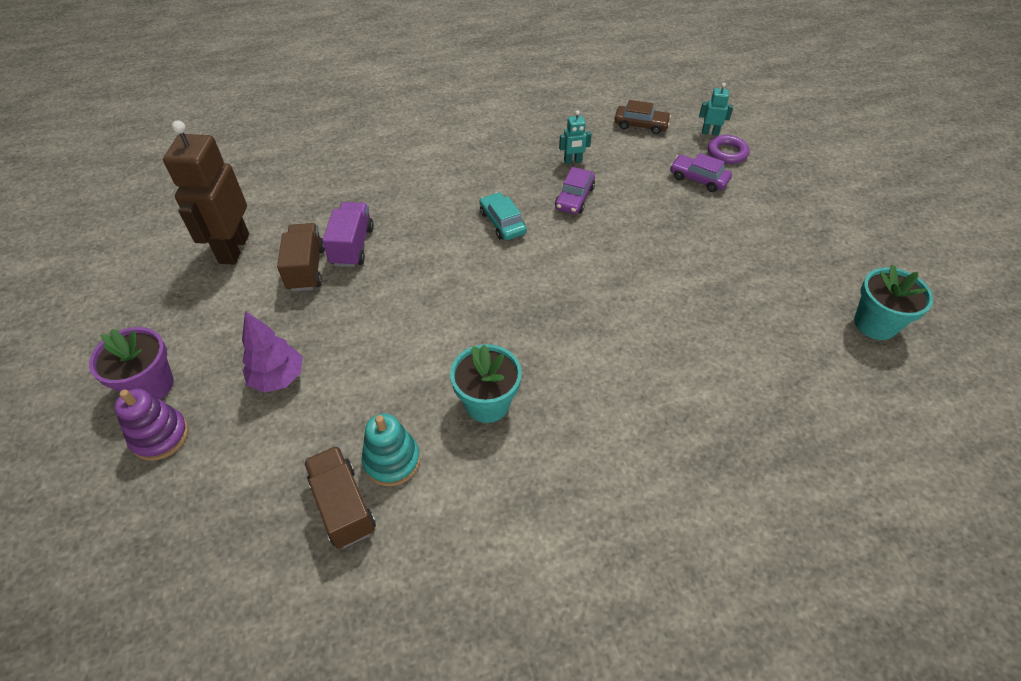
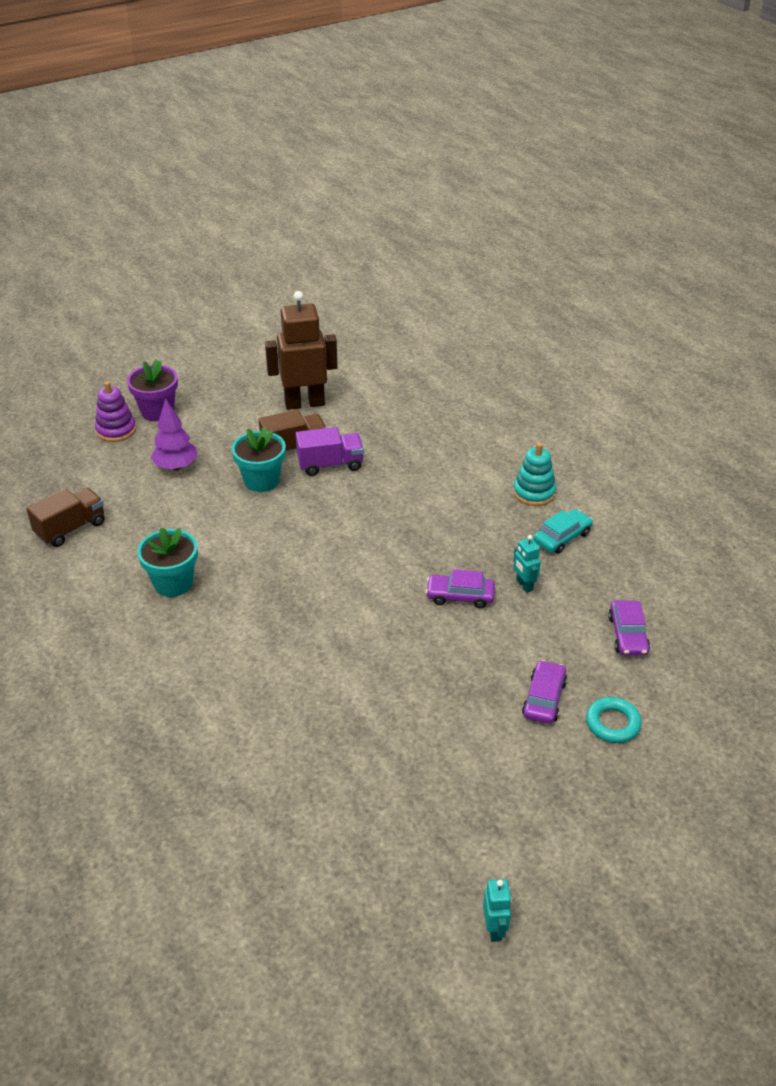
camera: 75 degrees right, 10 degrees down
(392, 460) = (111, 543): turquoise stacking toy -> turquoise stacking toy (534, 493)
(502, 222) = (399, 550): turquoise car -> turquoise car (562, 537)
(641, 125) = (627, 635): brown car -> purple car
(710, 132) = (649, 703): turquoise robot -> turquoise robot (494, 929)
(727, 153) = (612, 723): purple ring -> turquoise ring
(875, 324) = (345, 876): turquoise flower pot -> turquoise flower pot (261, 481)

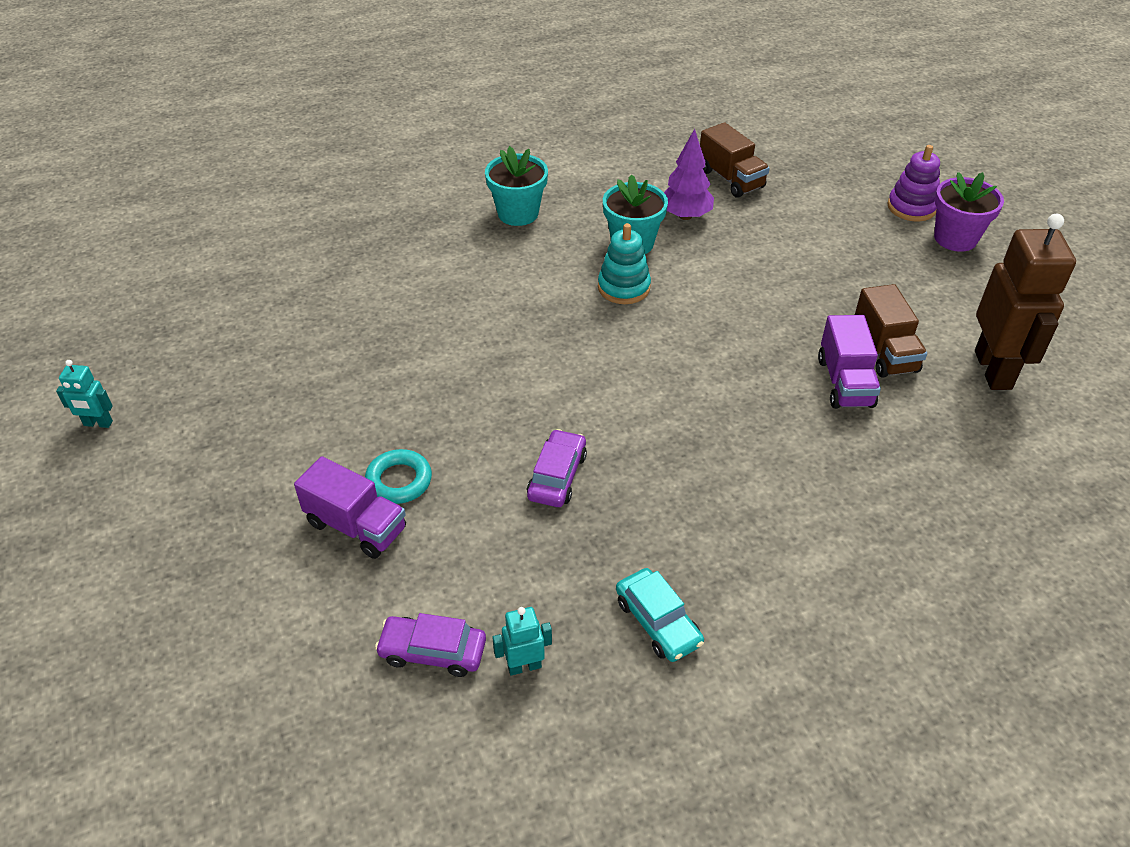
camera: 100 degrees right, 5 degrees up
(176, 466) = (840, 250): purple tree -> purple tree (685, 216)
(261, 481) = (810, 317): turquoise flower pot -> turquoise flower pot (518, 213)
(524, 585) = (562, 549): turquoise robot -> turquoise robot (524, 666)
(534, 493) = (771, 609): turquoise stacking toy -> turquoise stacking toy (624, 287)
(544, 698) = (356, 526): purple car -> purple truck
(612, 723) = (289, 588): turquoise ring -> turquoise ring (399, 481)

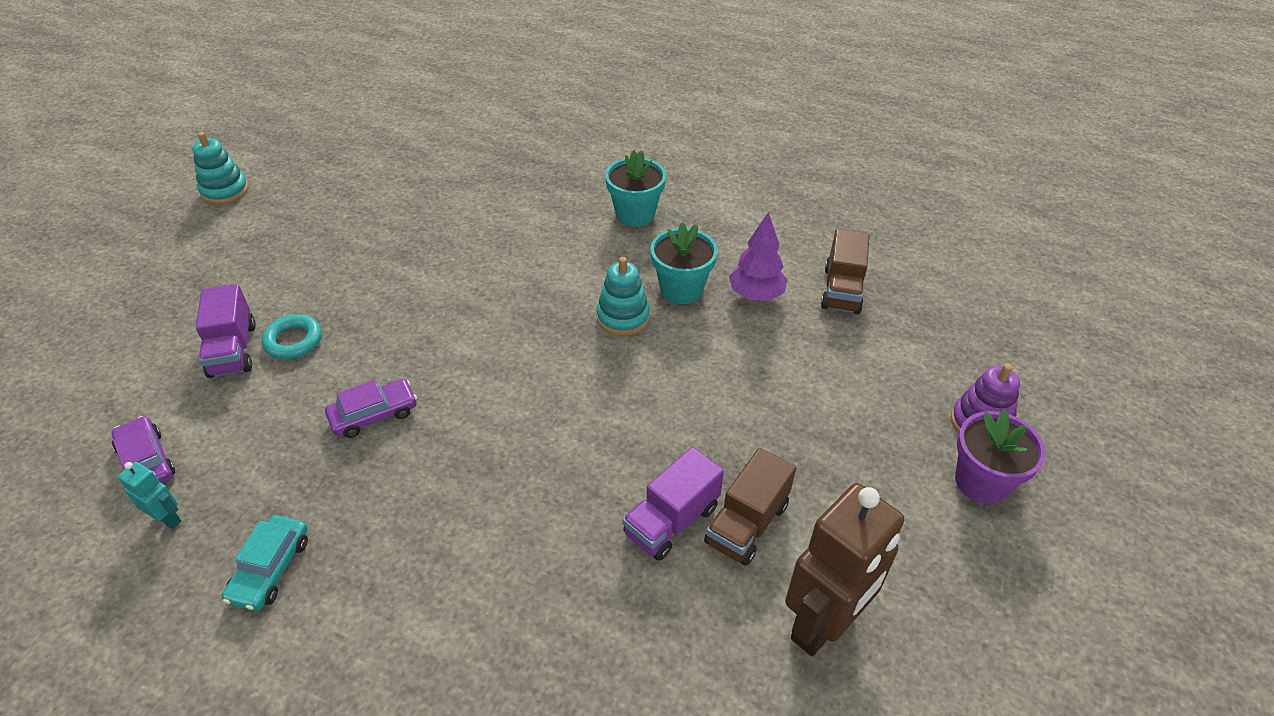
camera: 45 degrees right, 0 degrees up
(98, 423) = (225, 191): turquoise robot -> turquoise stacking toy

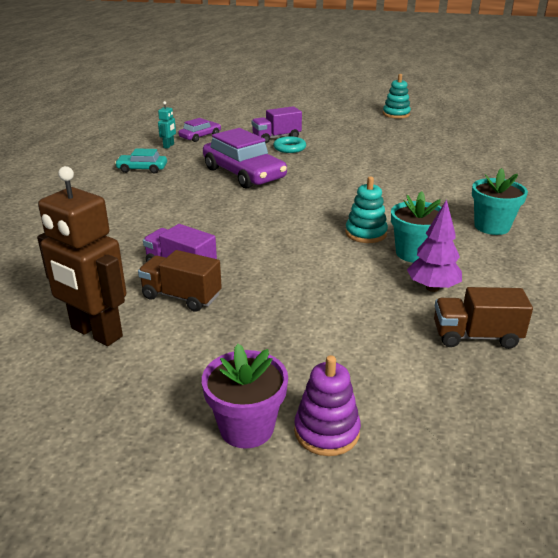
camera: 80 degrees right, 15 degrees down
(374, 414) = (244, 174): purple car -> purple car, size x1.94

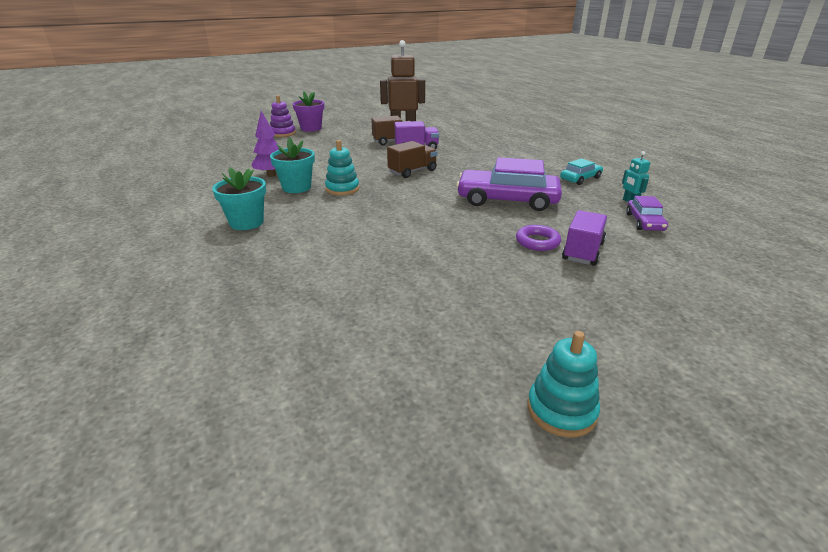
camera: 140 degrees right, 0 degrees up
(289, 148) = (537, 242): turquoise ring -> purple ring
(476, 336) = (236, 165): brown truck -> brown truck (412, 171)

